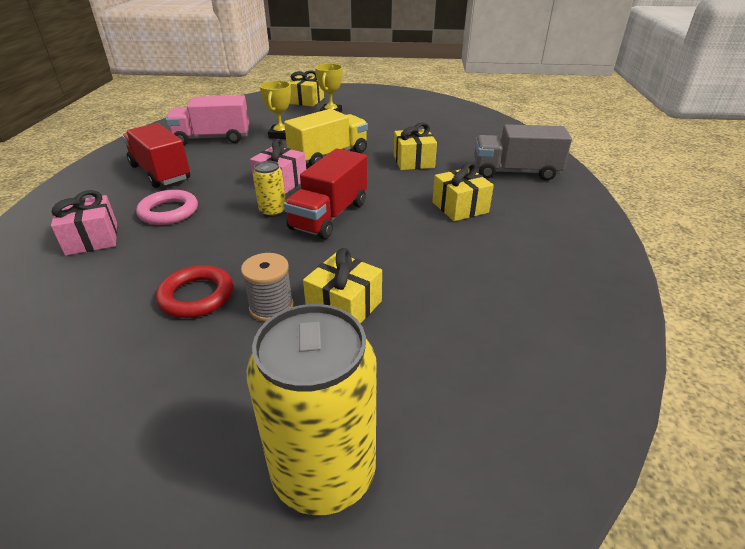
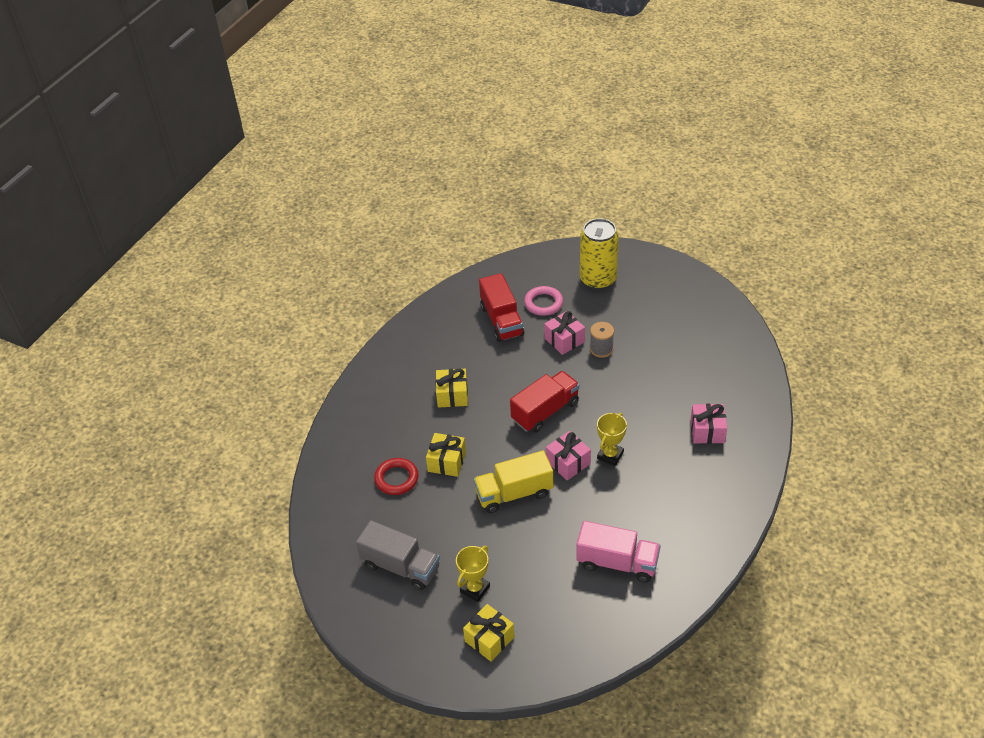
camera: 155 degrees left, 10 degrees up
(160, 173) = (667, 507): red truck -> red truck (501, 320)
(169, 212) = (657, 447): pink ring -> pink ring (543, 303)
(196, 296) = (639, 366): red ring -> red ring (396, 479)
(273, 211) = (583, 427): yellow can -> none
(281, 135) = (546, 549): yellow trophy -> yellow trophy (610, 455)
(344, 306) = (564, 340): yellow gift -> pink gift
(515, 172) = (378, 423): grey truck -> grey truck (400, 566)

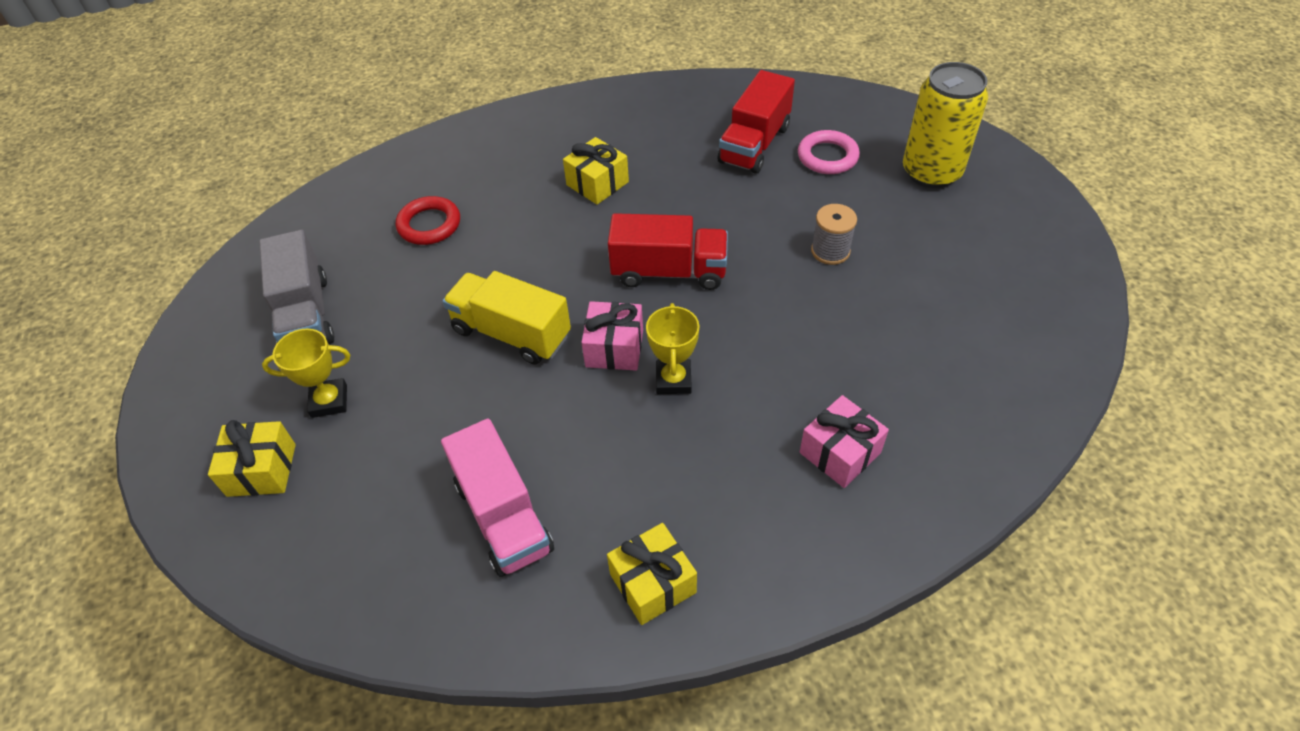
camera: 45 degrees right, 5 degrees up
(447, 462) = (496, 245): yellow gift -> yellow gift (653, 583)
(564, 340) = (798, 211): pink gift -> none
(610, 455) = (673, 380): yellow trophy -> yellow trophy turned 75 degrees counterclockwise

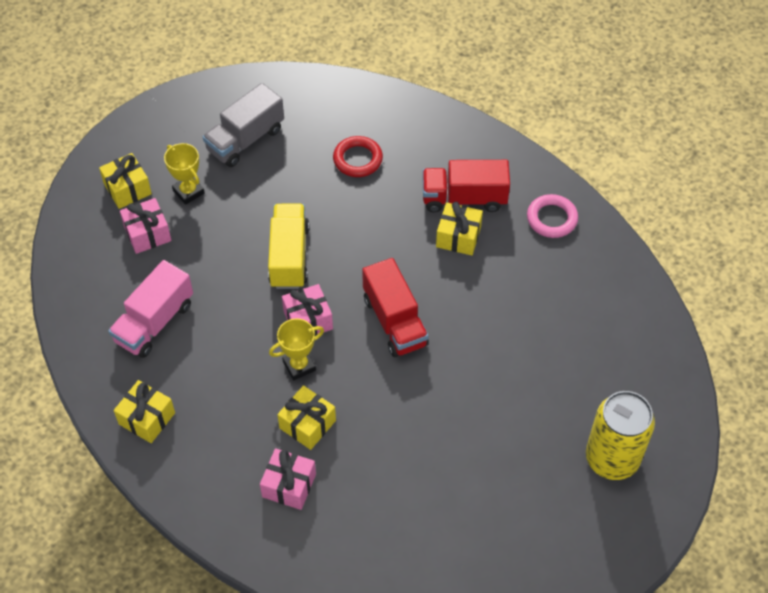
camera: 60 degrees right, 5 degrees up
(355, 472) = (147, 234): none -> pink gift
(754, 144) = (567, 320): red truck -> red truck (464, 198)
(761, 402) = (307, 424): none -> yellow gift
(827, 157) = (585, 377): pink ring -> pink ring (552, 219)
(830, 251) = (475, 416): grey spool -> none

